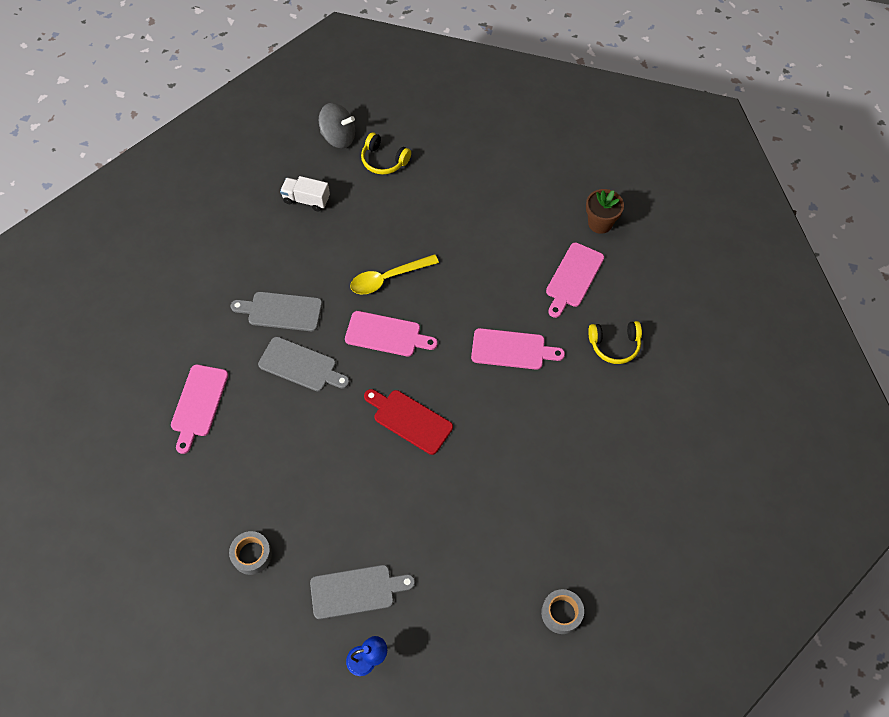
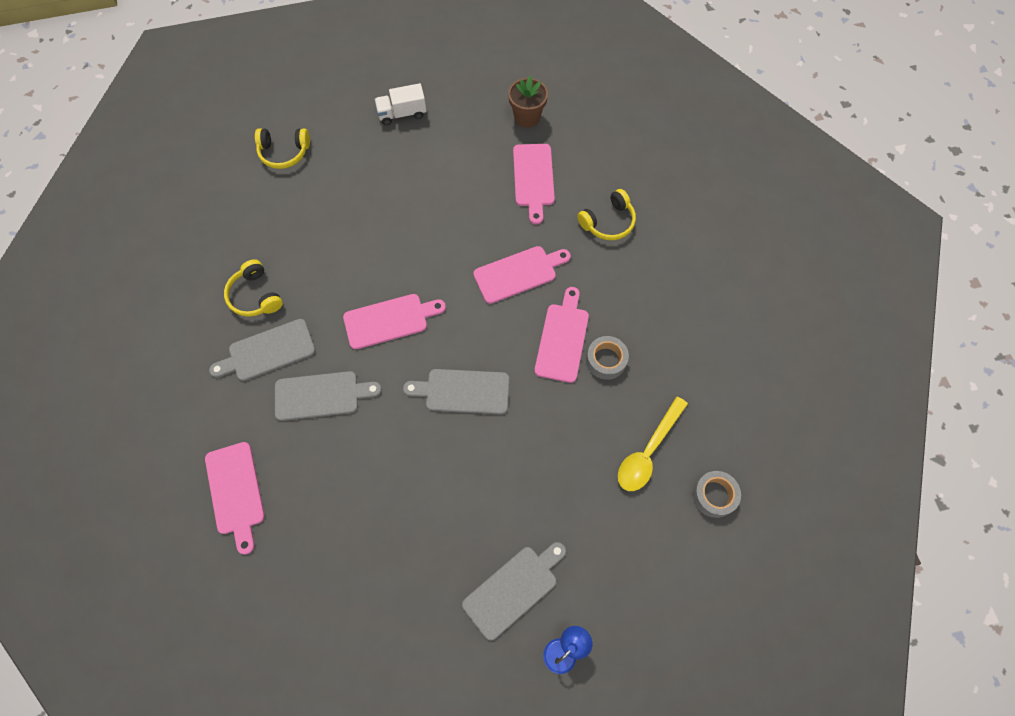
camera: 30 degrees left, 5 degrees up
(252, 555) = (386, 615): grey tape -> grey tape (606, 360)
(297, 263) = (255, 296): none -> yellow headphones
(306, 200) = (227, 227): white truck -> white truck (402, 113)
(338, 137) = (223, 151): grey spinning top -> none
(388, 278) = (358, 265): yellow spoon -> yellow spoon (648, 451)
(410, 420) = (463, 391): red cutting board -> grey cutting board
(515, 421) = (562, 339): none -> pink cutting board

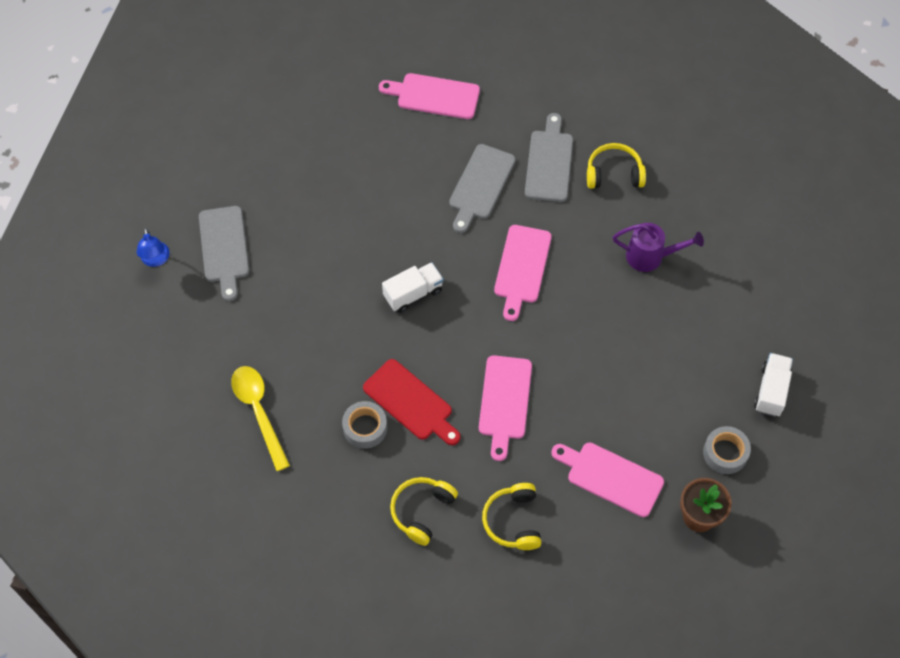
camera: 120 degrees right, 5 degrees down
(284, 152) = (775, 259): yellow headphones -> yellow headphones (422, 511)
(327, 234) = (650, 256): none -> purple watering can
(463, 391) = (413, 293): grey cutting board -> white truck
(562, 339) = (410, 402): pink cutting board -> red cutting board
(714, 495) = (185, 441): grey tape -> grey tape (725, 453)

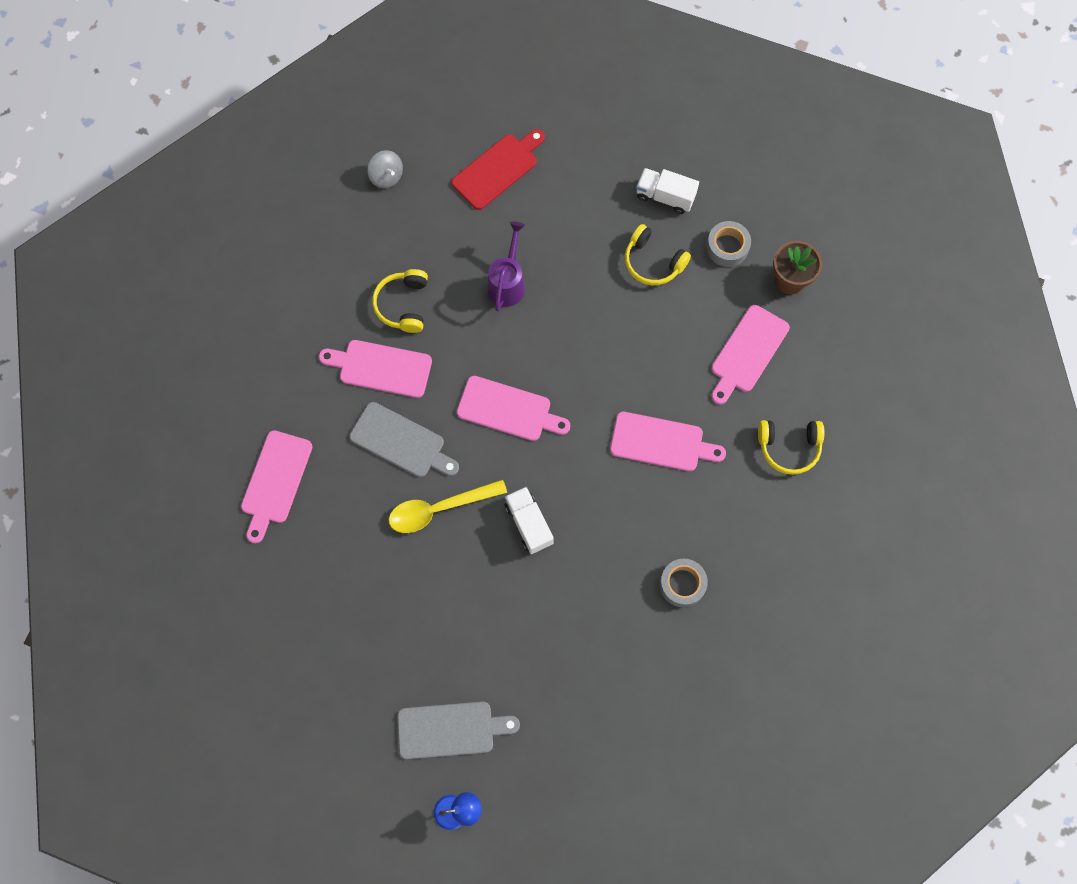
camera: 85 degrees left, 10 degrees up
(259, 412) = (657, 695): yellow spoon -> yellow spoon (439, 509)
(410, 402) = (656, 536): red cutting board -> red cutting board (497, 169)
(422, 511) = (775, 533): yellow headphones -> yellow headphones (653, 262)
(549, 162) = (381, 368): grey cutting board -> pink cutting board
(743, 147) = (386, 176): none -> grey spinning top

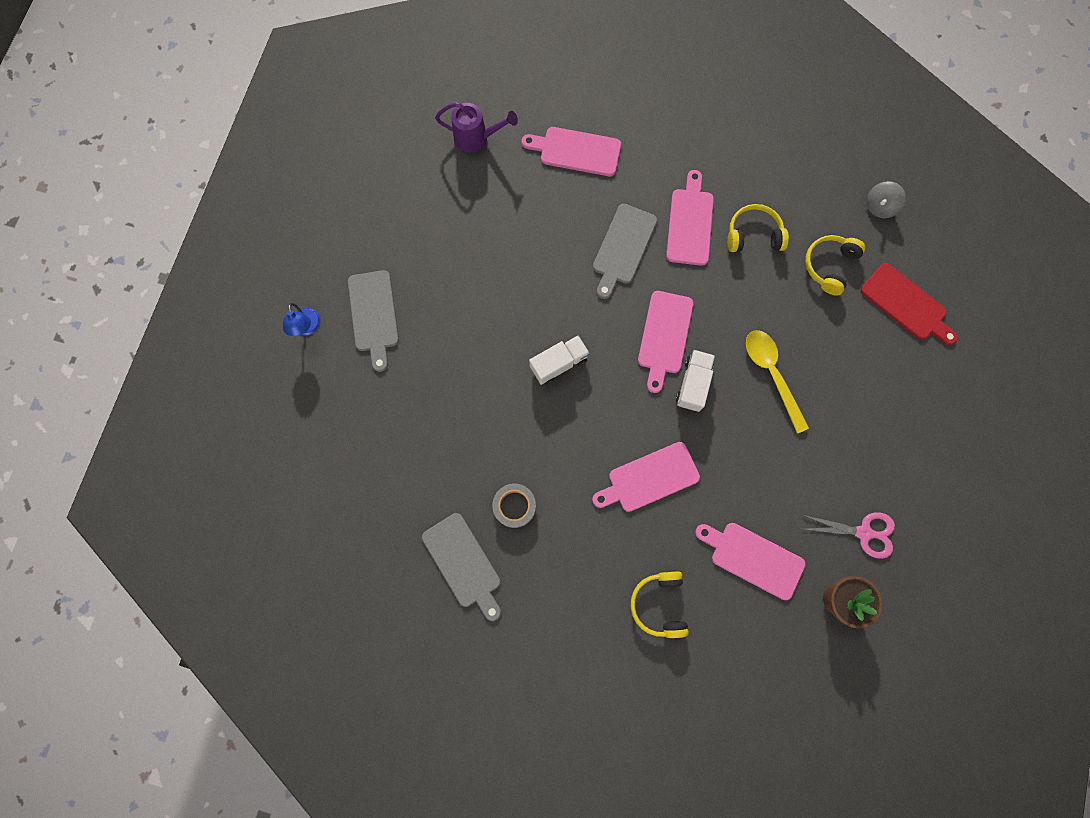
camera: 85 degrees right, 5 degrees up
(439, 509) = (565, 286): yellow spoon -> yellow spoon (771, 374)
(507, 283) = (789, 324): purple watering can -> purple watering can (476, 138)
(653, 262) = (834, 459): yellow headphones -> yellow headphones (829, 266)
(661, 442) = (649, 478): pink cutting board -> pink cutting board turned 60 degrees clockwise
(665, 196) = (908, 467): white truck -> white truck (693, 384)
(727, 247) = (863, 533): grey tape -> pink scissors
(740, 643) = (463, 563): none -> grey cutting board

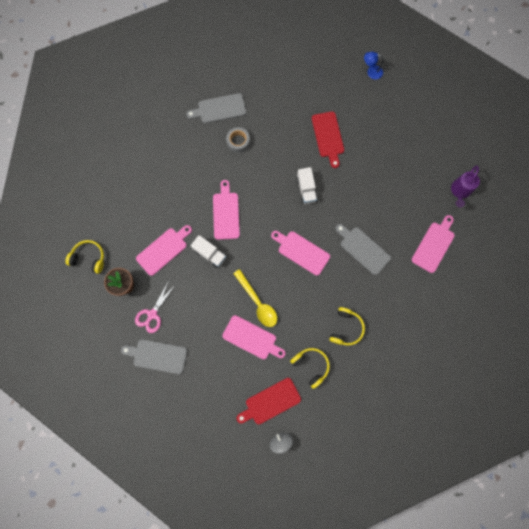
camera: 110 degrees right, 0 degrees up
(374, 315) = (367, 105): grey cutting board -> grey cutting board (157, 356)
(452, 359) = (328, 136): none -> red cutting board
(659, 604) = (161, 194): yellow headphones -> yellow headphones (89, 258)
(690, 223) = (366, 293): pink cutting board -> pink cutting board (251, 338)
(693, 384) = (268, 256): white truck -> white truck (210, 254)
(771, 374) = (257, 302): yellow spoon -> yellow spoon turned 60 degrees clockwise
(879, 206) = (339, 416): grey spinning top -> grey spinning top (281, 441)

